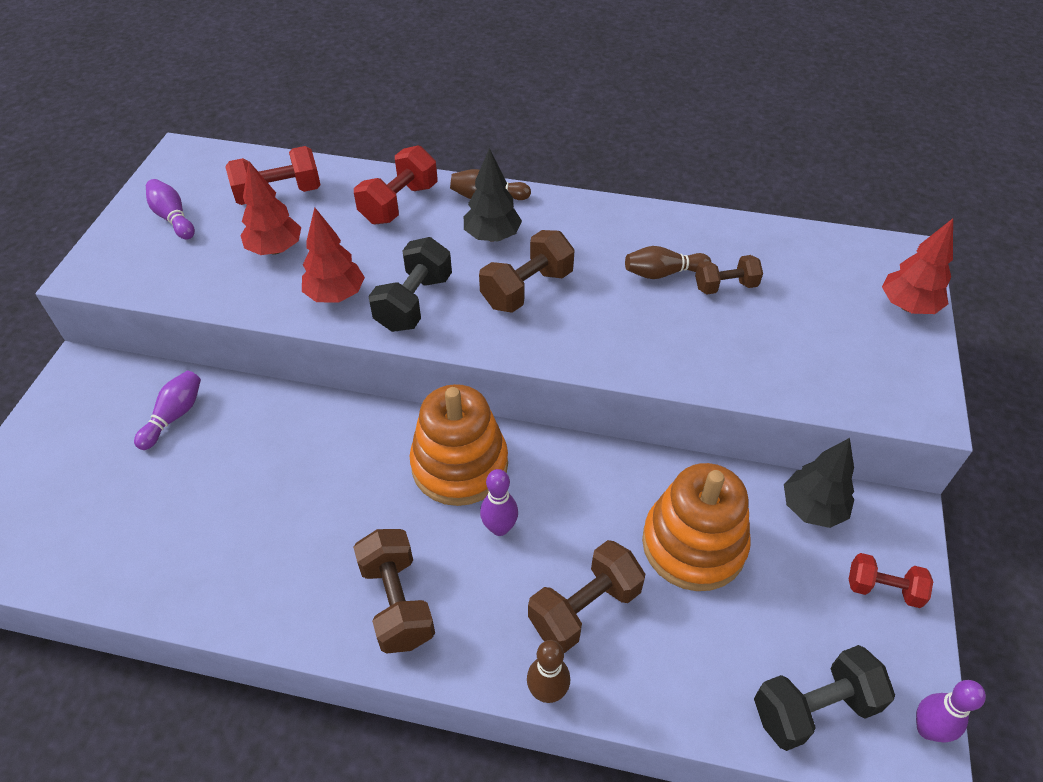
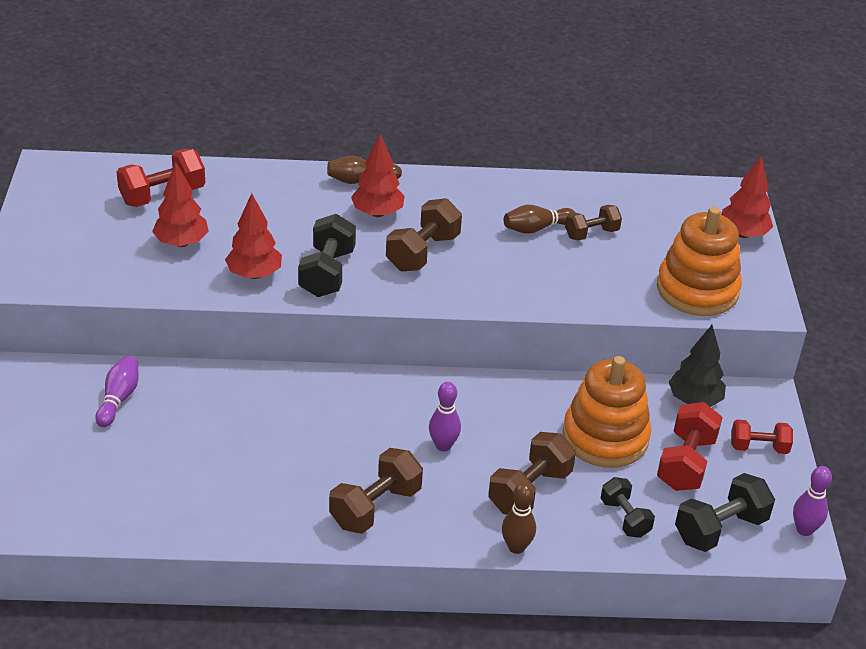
camera: 15 degrees left, 10 degrees down
(173, 218) = (70, 225): purple bowling pin -> none
(397, 602) = (375, 507): brown dumbbell -> brown dumbbell turned 75 degrees clockwise
(399, 204) = (281, 193): red dumbbell -> red dumbbell (686, 463)
(459, 465) = (394, 405): orange stacking toy -> orange stacking toy (697, 290)
(492, 236) = (377, 213): black tree -> red tree
(693, 669) = (625, 518): none -> black dumbbell

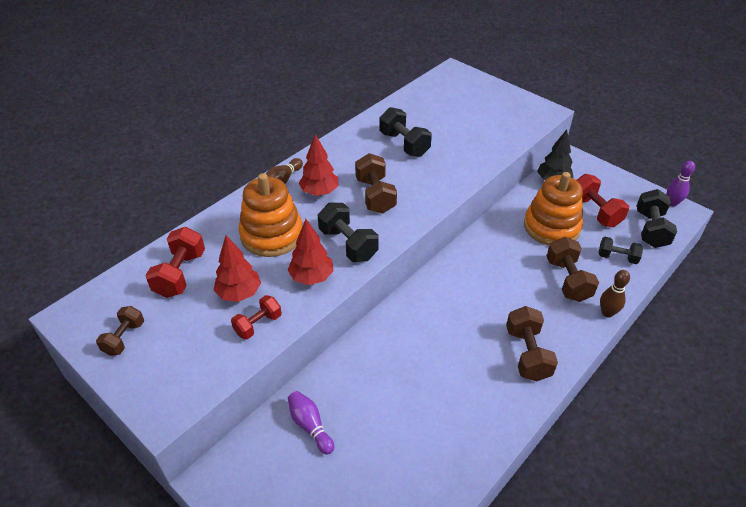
camera: 45 degrees left, 5 degrees up
(443, 445) = (502, 292): purple bowling pin -> none
(536, 228) = (404, 144): brown bowling pin -> black dumbbell
(591, 233) = (430, 129): brown dumbbell -> brown dumbbell (124, 338)
(697, 290) = (511, 123): orange stacking toy -> orange stacking toy (272, 235)
(743, 234) = (485, 86): red tree -> none
(758, 447) = (604, 182): red dumbbell -> red dumbbell (258, 324)

